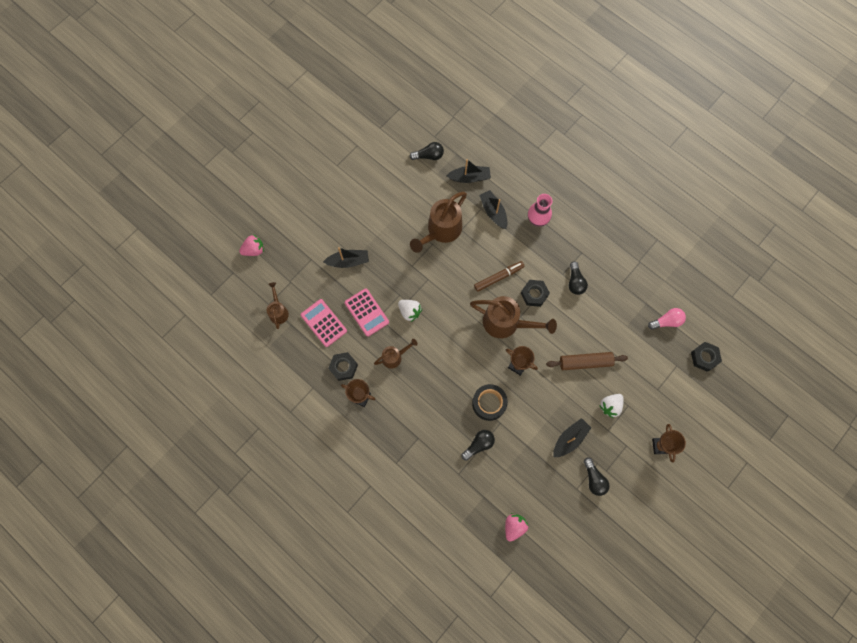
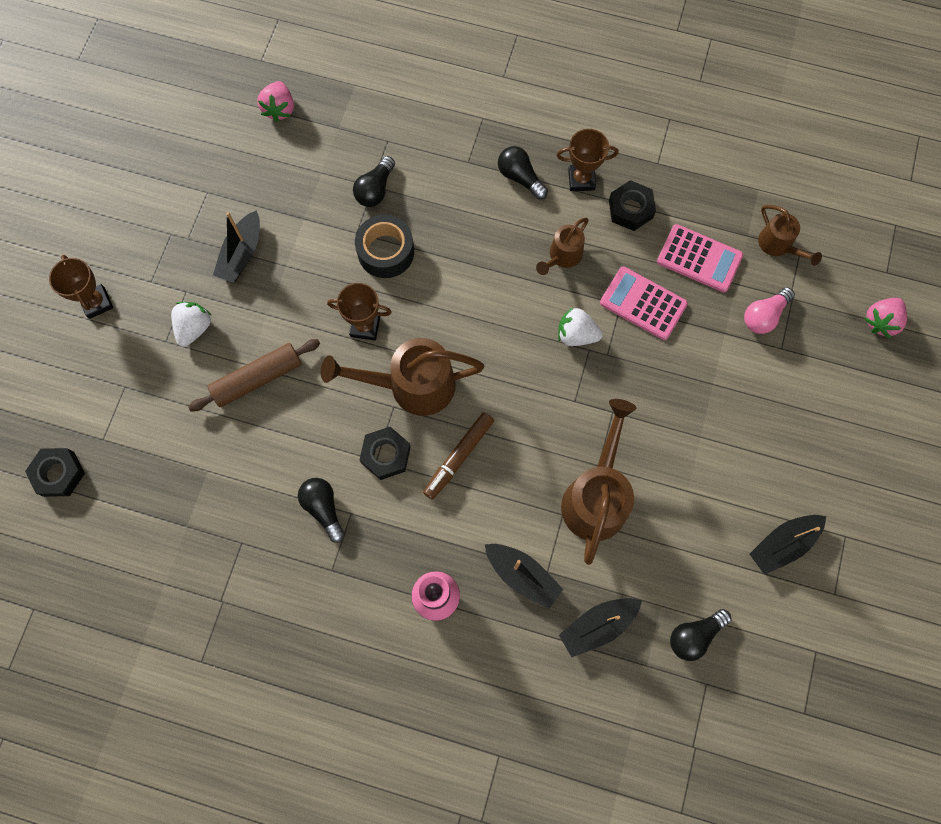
camera: 155 degrees right, 0 degrees up
(348, 261) = (720, 371): black boat -> black boat (783, 544)
(594, 479) = (185, 215): black light bulb -> black light bulb (520, 177)
(666, 321) = (140, 508): pink light bulb -> pink light bulb (764, 316)

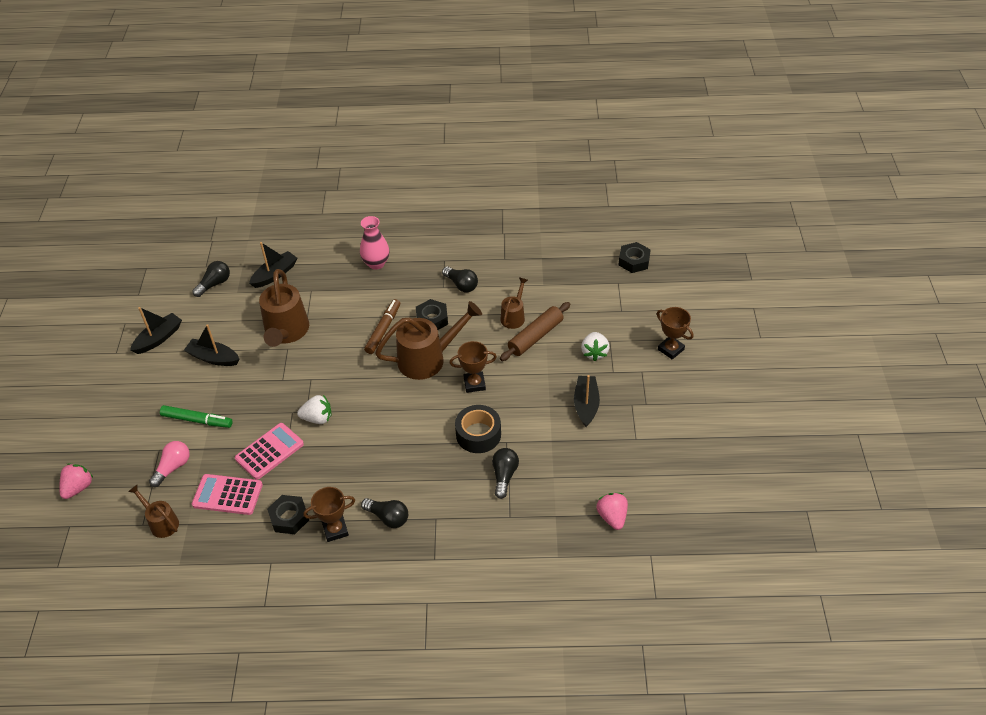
camera: 165 degrees right, 25 degrees down
(522, 575) = (326, 285): black boat -> black boat (213, 358)
(562, 256) = (339, 467): brown watering can -> brown watering can (514, 316)
(643, 303) = (269, 451): pink calculator -> pink calculator turned 60 degrees counterclockwise
(731, 378) = (197, 420): none -> green marker

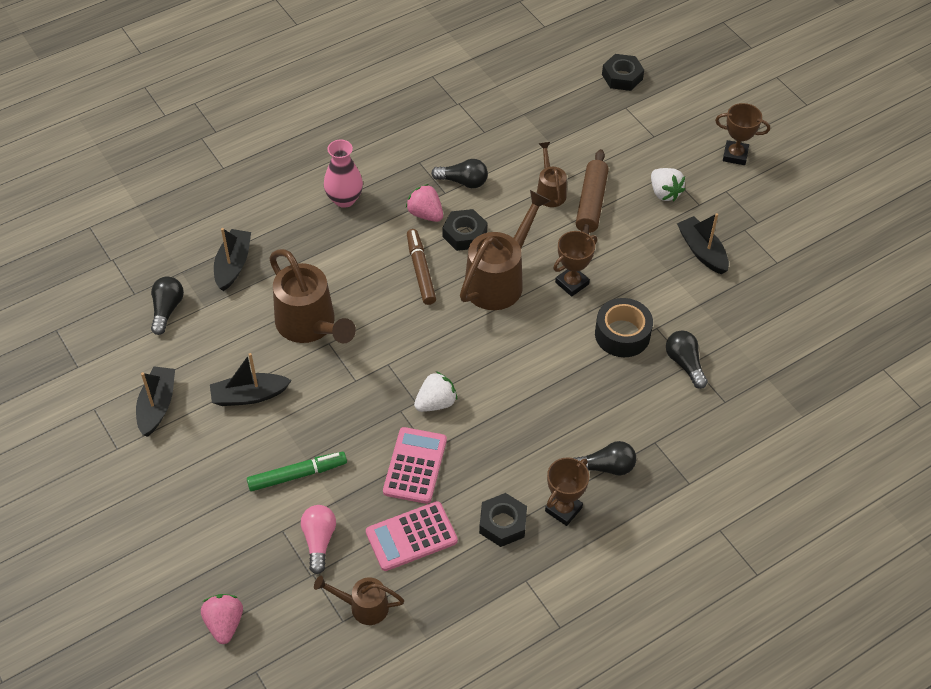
camera: 35 degrees left, 5 degrees up
(612, 517) = (819, 351): pink strawberry -> pink strawberry (425, 214)

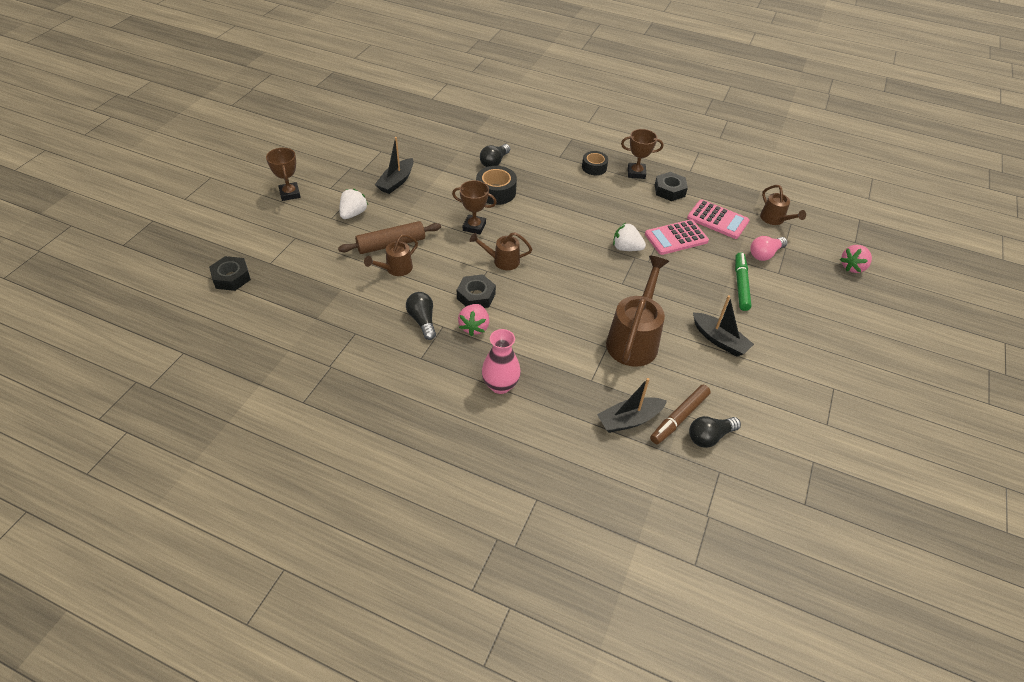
camera: 125 degrees left, 5 degrees down
(157, 406) = (782, 386): black boat -> none
(297, 475) = (741, 285): green marker -> green marker turned 60 degrees clockwise
(420, 270) = (530, 304): brown marker -> brown marker (679, 418)
(499, 280) = (502, 261): brown watering can -> brown watering can, size x0.54
(606, 467) = (594, 167): black light bulb -> black tape

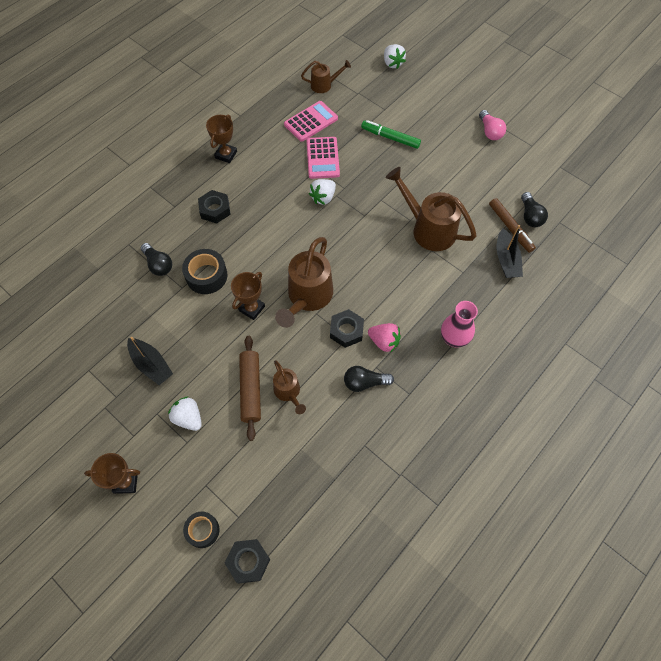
camera: 70 degrees left, 15 degrees up
(502, 261) = (307, 297): brown watering can -> brown watering can, size x1.84
(594, 167) = (204, 184): black tape -> black tape (203, 530)
(669, 190) = (260, 139): black nut -> black nut (215, 210)
(719, 340) = (443, 174): black boat -> none
(765, 254) = (361, 108): pink light bulb -> pink light bulb (490, 131)
(852, 267) = (392, 63): pink strawberry -> white strawberry

